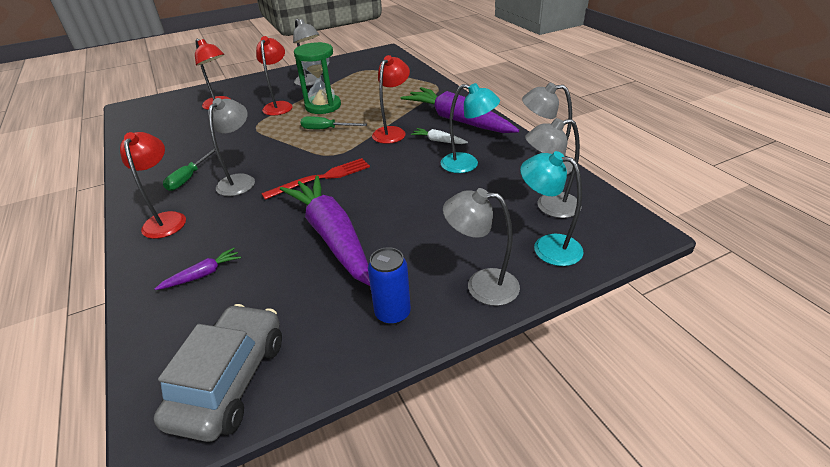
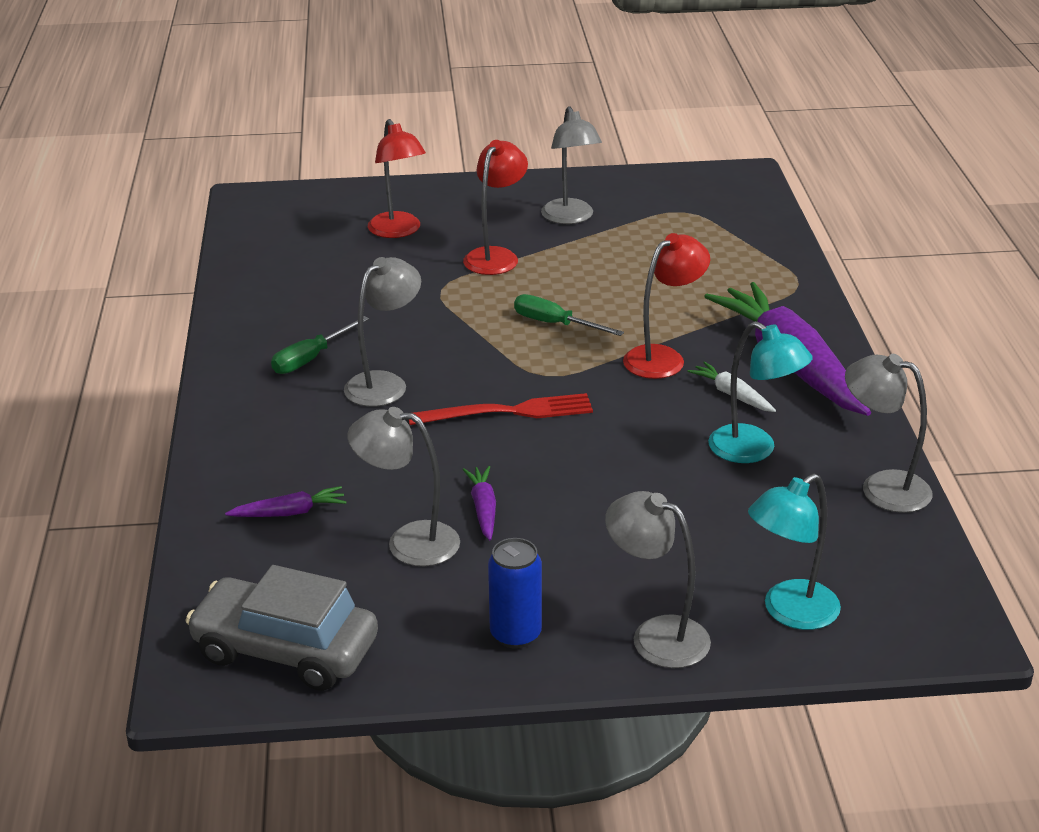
camera: 20 degrees right, 5 degrees down
(167, 219) = (262, 418): red lamp -> none
(230, 381) = (285, 650): grey car -> grey car turned 105 degrees counterclockwise
(323, 106) = (570, 275): green hourglass -> none
(332, 236) = (483, 509): purple carrot -> purple carrot, size x0.41
(547, 246) = (789, 612): turquoise lamp -> turquoise lamp turned 90 degrees counterclockwise
(549, 206) = (838, 555): grey lamp -> grey lamp (408, 542)

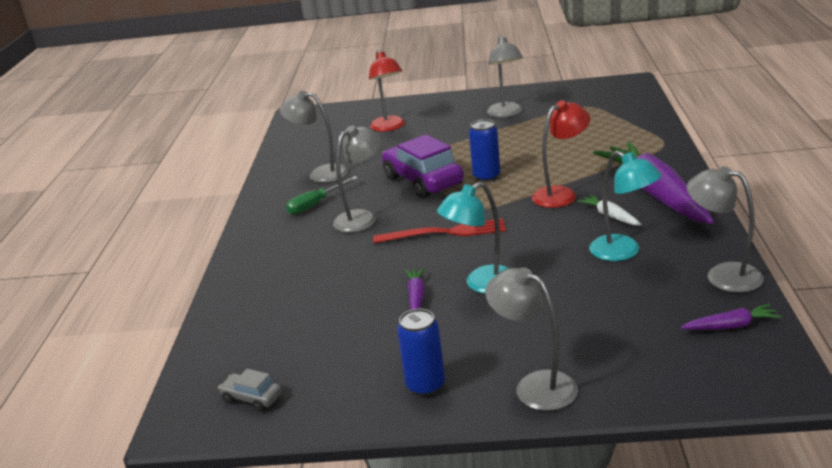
camera: 10 degrees right, 5 degrees down
(285, 650) = (252, 398): grey car -> grey car, size x0.46
(289, 513) = (278, 302): purple carrot -> purple carrot (730, 326)
(408, 542) = (358, 321): grey lamp -> grey lamp (320, 173)
(463, 327) = (423, 181): none -> purple car
(496, 256) = (452, 138): red lamp -> none
(555, 324) = (486, 176): green screwdriver -> blue can
(789, 612) = (644, 367): turquoise lamp -> turquoise lamp (482, 284)

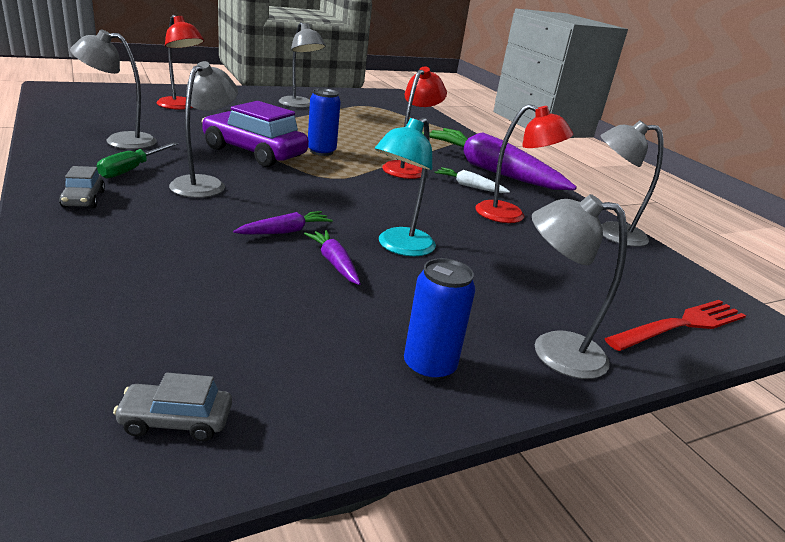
camera: 35 degrees left, 0 degrees up
(270, 234) = (83, 199): none -> grey car
(445, 233) = (316, 199): red fork -> red fork (681, 325)
(623, 252) = (510, 215): turquoise lamp -> red lamp
(730, 326) = (663, 275): purple carrot -> purple carrot (285, 231)

